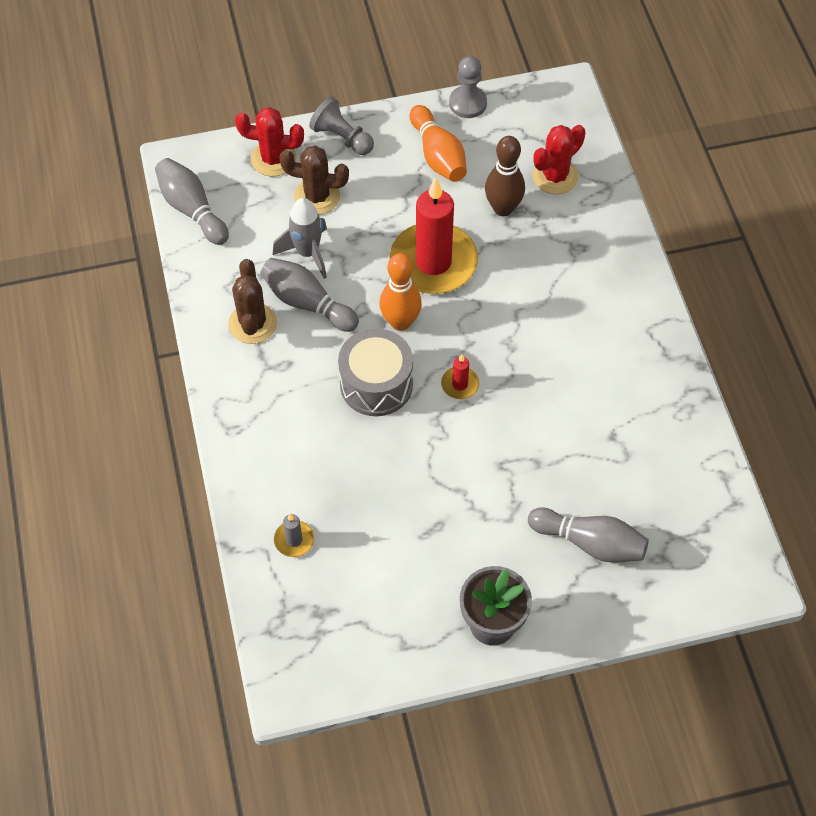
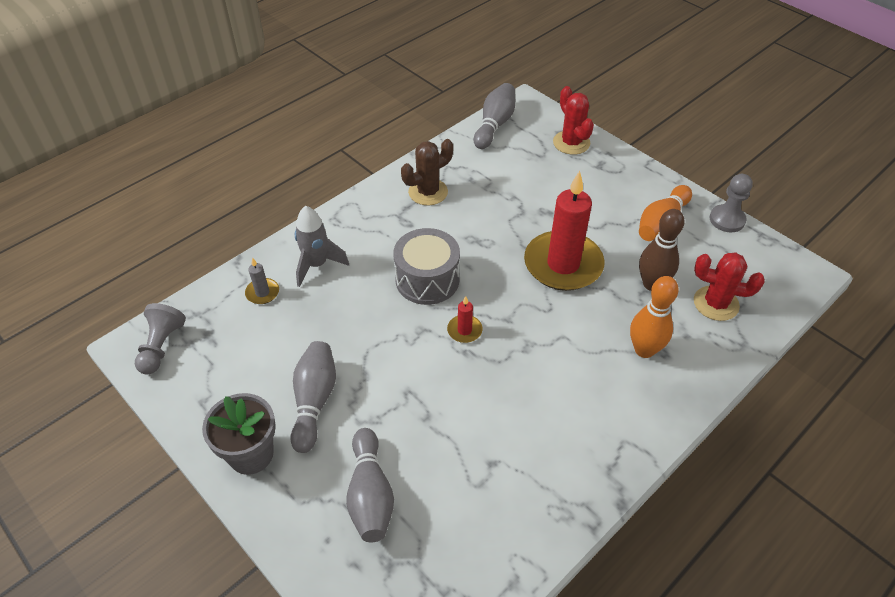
camera: 60 degrees right, 10 degrees down
(307, 253) = (509, 193): grey rocket -> grey rocket (317, 265)
(307, 303) = (467, 212): grey bowling pin -> grey bowling pin (314, 401)
(317, 197) = (561, 177): brown cactus -> none
(342, 137) = (623, 167): grey pawn -> grey pawn (161, 346)
(400, 322) = (493, 269): orange bowling pin -> orange bowling pin (644, 350)

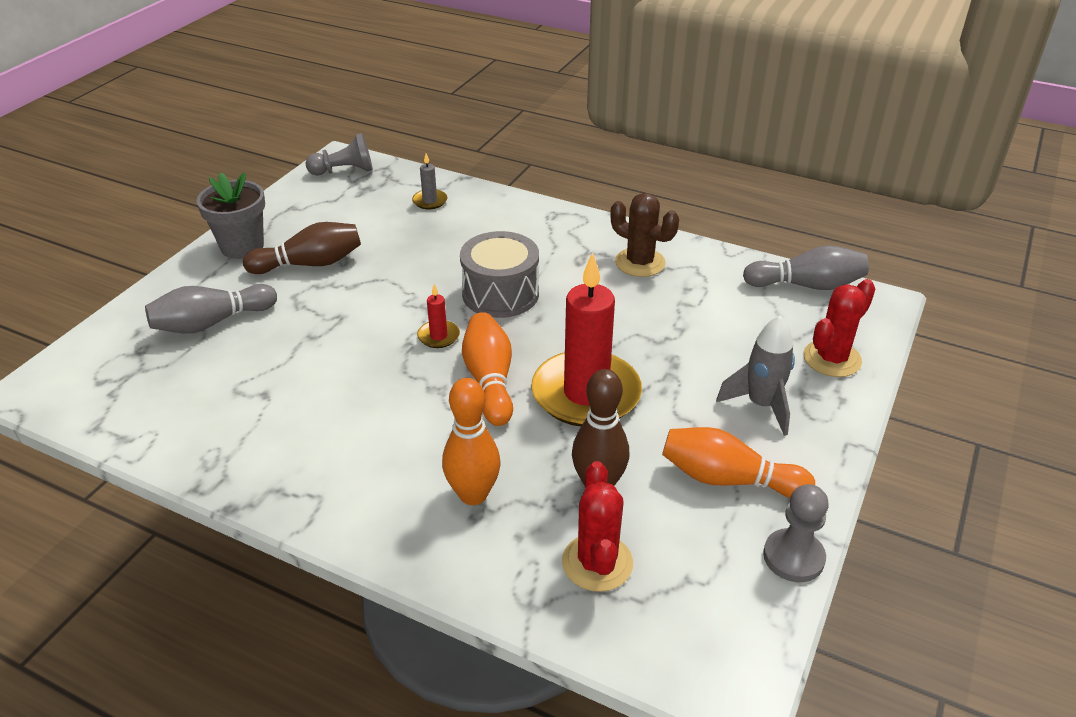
camera: 70 degrees right, 10 degrees down
(314, 401) = (310, 264): grey bowling pin -> brown bowling pin
(317, 265) = (482, 220): grey rocket -> grey rocket (761, 405)
(530, 312) = (490, 380): none -> orange bowling pin

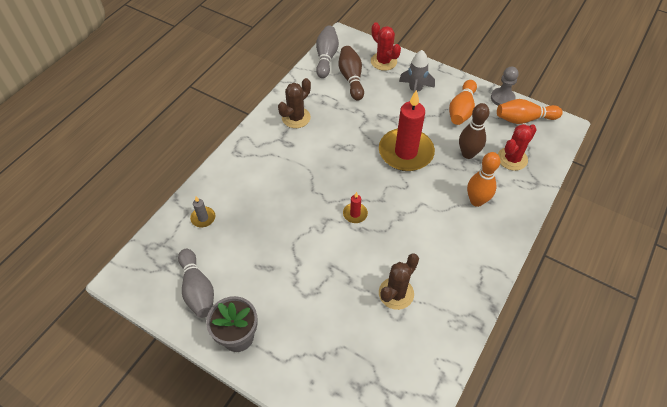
camera: 85 degrees left, 15 degrees up
(212, 323) = (330, 343): grey bowling pin -> grey bowling pin (197, 289)
(281, 386) = (396, 293): none -> brown cactus
(310, 264) = (269, 288): brown bowling pin -> brown bowling pin (351, 79)
(344, 171) = (143, 274): grey pawn -> none
(490, 380) = (394, 191): orange bowling pin -> orange bowling pin (524, 119)
(500, 294) = (317, 183): grey drum -> none
(597, 563) = (512, 159): red cactus -> red cactus turned 45 degrees counterclockwise

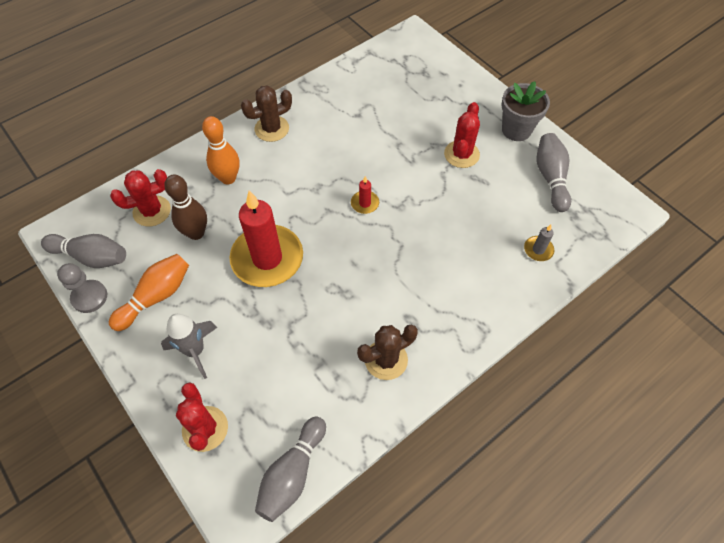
camera: 160 degrees left, 5 degrees up
(287, 288) = (461, 154): none -> red cactus
(351, 79) = (274, 409): brown bowling pin -> none
(396, 293) = (360, 122): brown cactus -> brown cactus (272, 129)
(524, 119) = (91, 257): orange bowling pin -> grey bowling pin

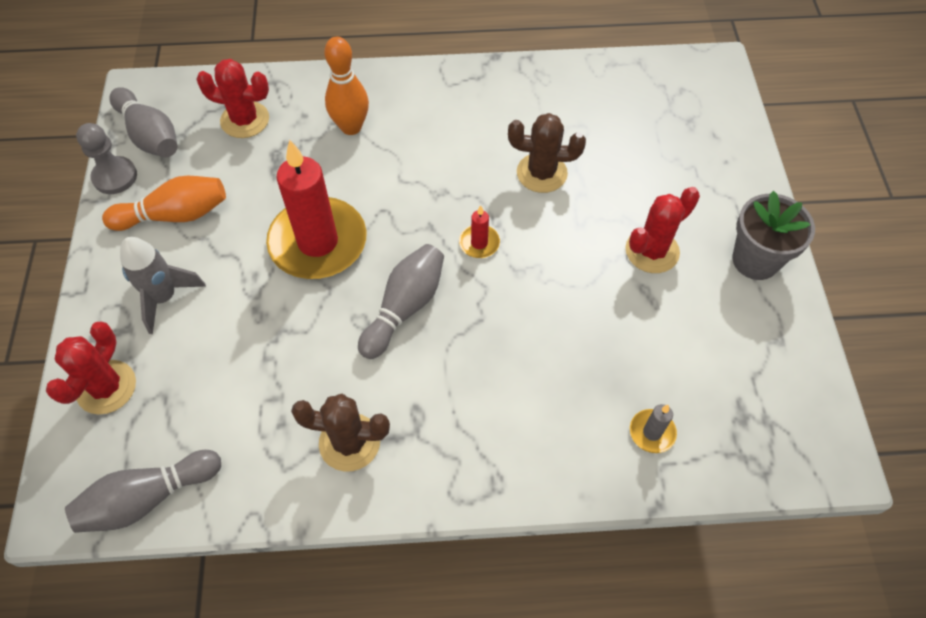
camera: 35 degrees right, 0 degrees up
(196, 233) = (269, 169): brown bowling pin -> none
(272, 129) = (445, 96): brown cactus -> brown cactus (541, 173)
(550, 178) = (750, 350): grey bowling pin -> grey bowling pin (404, 307)

